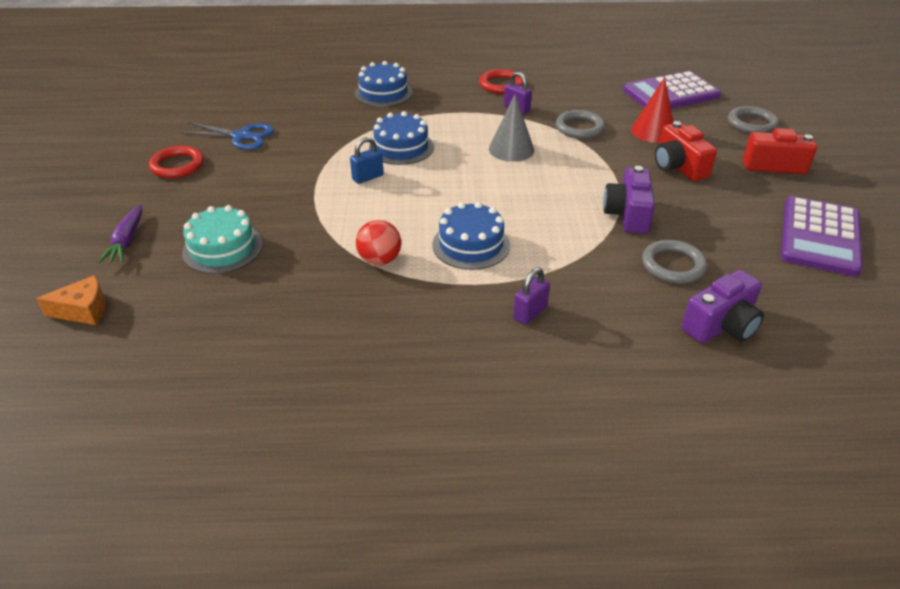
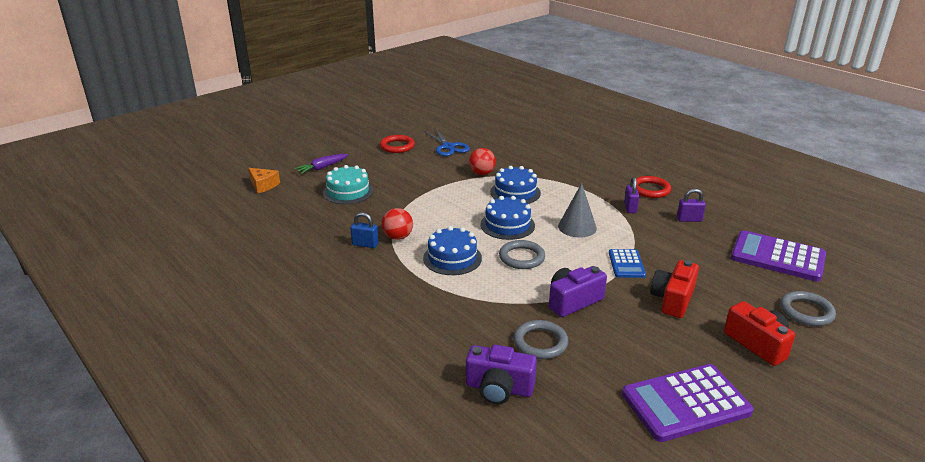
camera: 50 degrees right, 10 degrees down
(332, 146) = (482, 173): none -> red ball
(368, 177) = (468, 197): blue padlock -> blue padlock (365, 244)
(383, 93) = (564, 160): blue cake -> blue cake (507, 225)
(530, 313) = (414, 306): purple padlock -> purple padlock (689, 219)
(579, 128) = (650, 240): grey ring -> grey ring (521, 257)
(602, 158) = (626, 264): none -> blue calculator
(653, 131) = (703, 271): red cone -> none

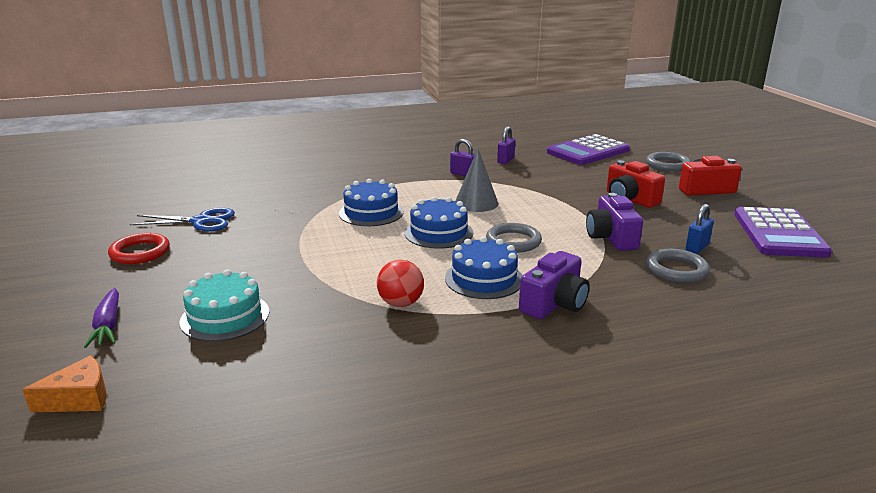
camera: 65 degrees left, 5 degrees down
(365, 244) = (397, 331): blue padlock -> blue padlock (697, 247)
(482, 173) = (301, 218): red ball -> none
(499, 388) = (750, 308): purple camera -> purple camera (554, 304)
(626, 264) = (561, 201): blue calculator -> none
(650, 189) = (438, 159): red ring -> none

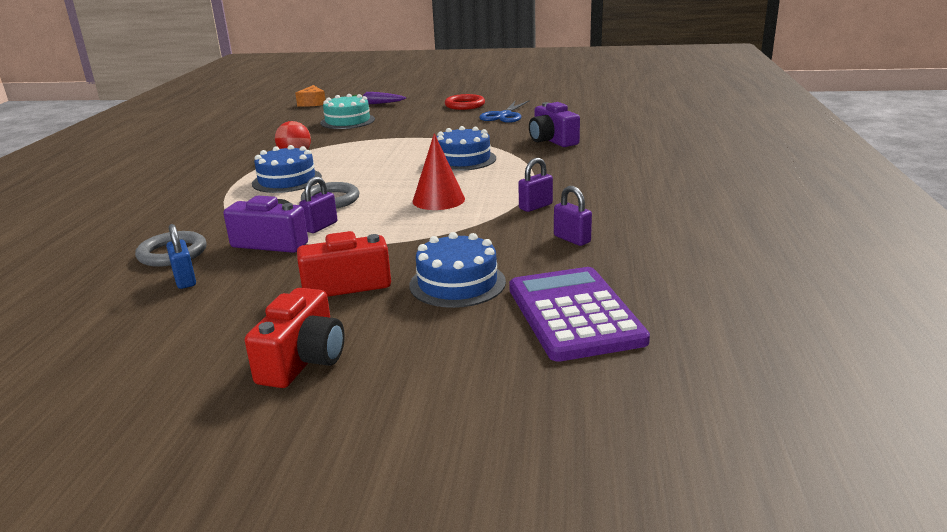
camera: 115 degrees right, 0 degrees up
(438, 233) = (388, 177): blue cake -> blue cake (457, 283)
(476, 203) = (438, 200): grey cone -> red cone
(554, 304) = (216, 195): purple camera -> purple camera (552, 140)
(566, 229) = (320, 226): none -> purple padlock
(667, 165) = (441, 373): grey ring -> none
(779, 233) = (117, 352): purple calculator -> none

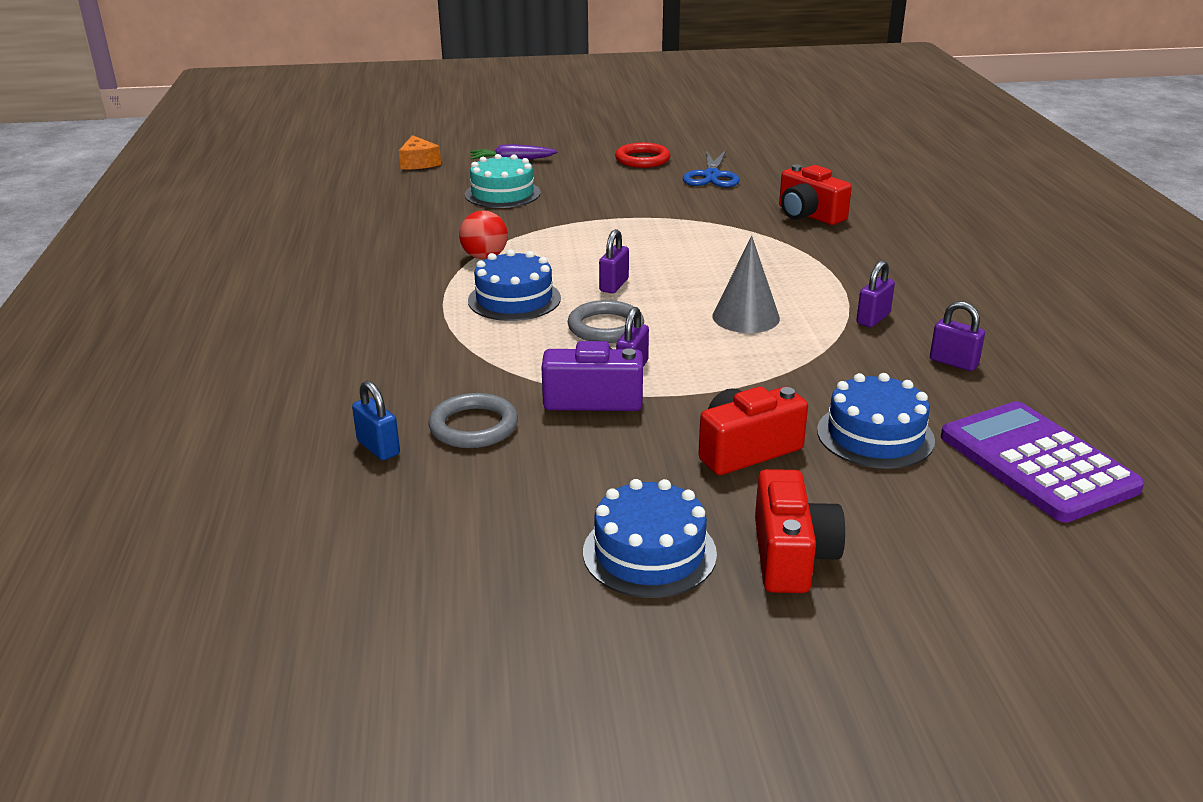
camera: 15 degrees left, 5 degrees up
(185, 280) = (533, 464): blue padlock -> blue padlock (378, 448)
(364, 176) = (614, 285): none -> purple padlock
(438, 200) = (746, 317): red cone -> grey cone
(463, 159) = (721, 251): blue cake -> blue cake (649, 553)
(552, 140) = (808, 215): purple camera -> red camera

